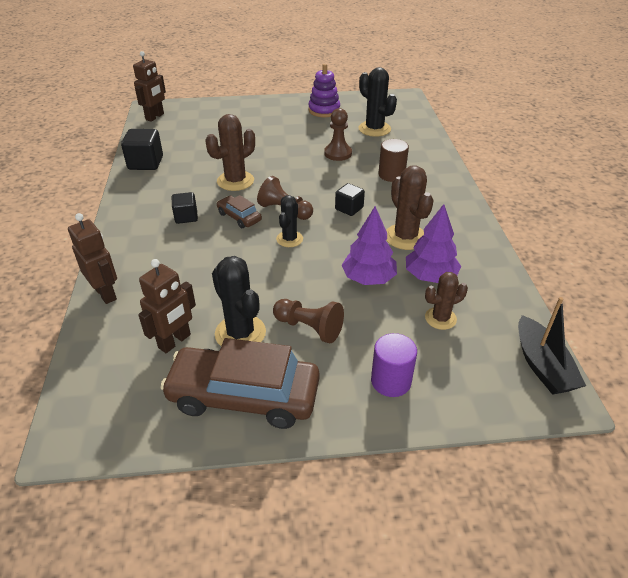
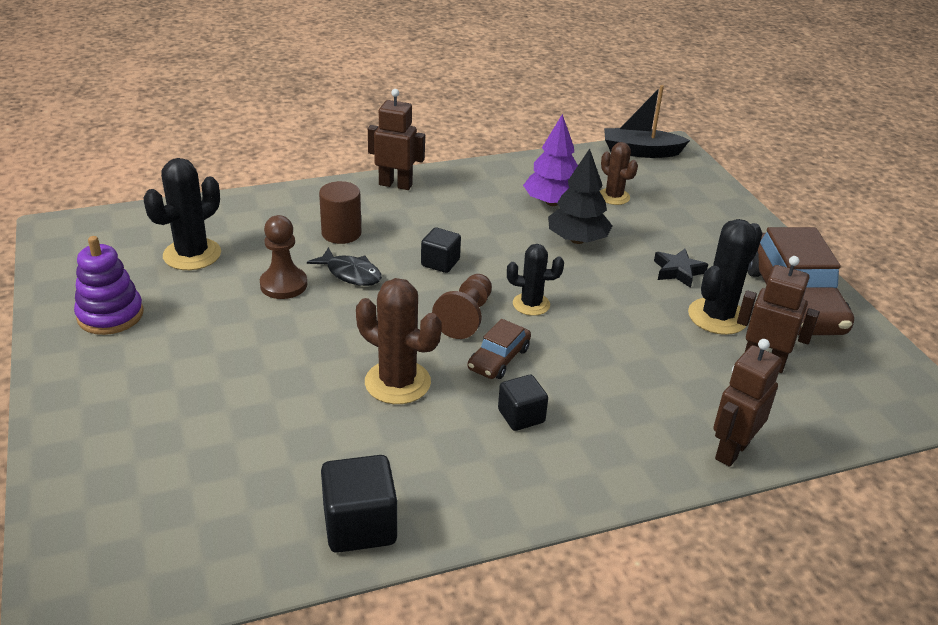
camera: 105 degrees left, 5 degrees down
(155, 117) = (127, 582): brown robot -> brown robot (395, 184)
(309, 328) = (678, 271): brown pawn -> black star
(344, 175) = (351, 274): none -> black fish
(368, 278) = (577, 240): purple tree -> black tree
(391, 381) = (711, 221): purple cylinder -> none
(405, 237) = (487, 219): brown cactus -> none
(542, 365) = (640, 152): black boat -> black boat turned 150 degrees counterclockwise

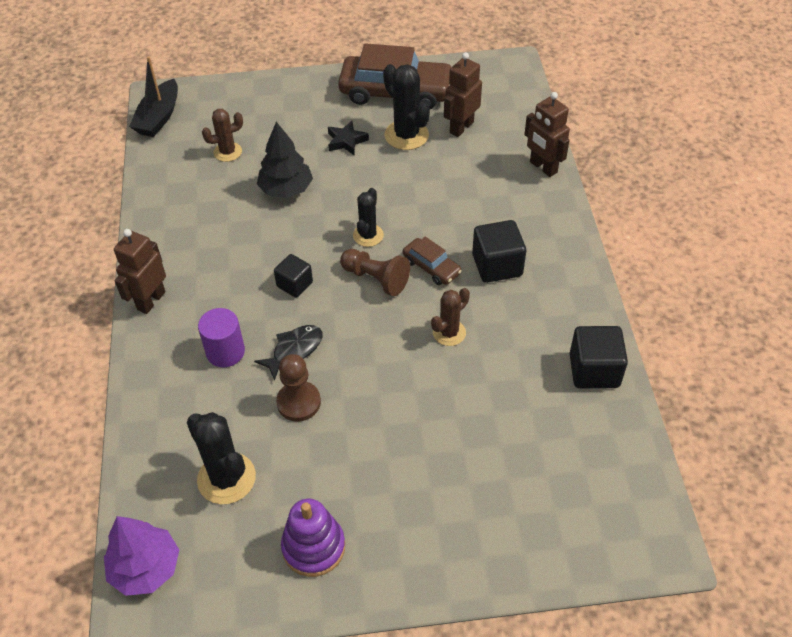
camera: 75 degrees left, 15 degrees up
(341, 233) = (225, 352): brown cylinder -> purple cylinder
(397, 382) = (449, 333): brown cactus -> brown cactus, size x0.64
(521, 416) = (497, 265): black cube -> black cube, size x1.56
(552, 202) = (223, 193): purple tree -> purple tree (146, 568)

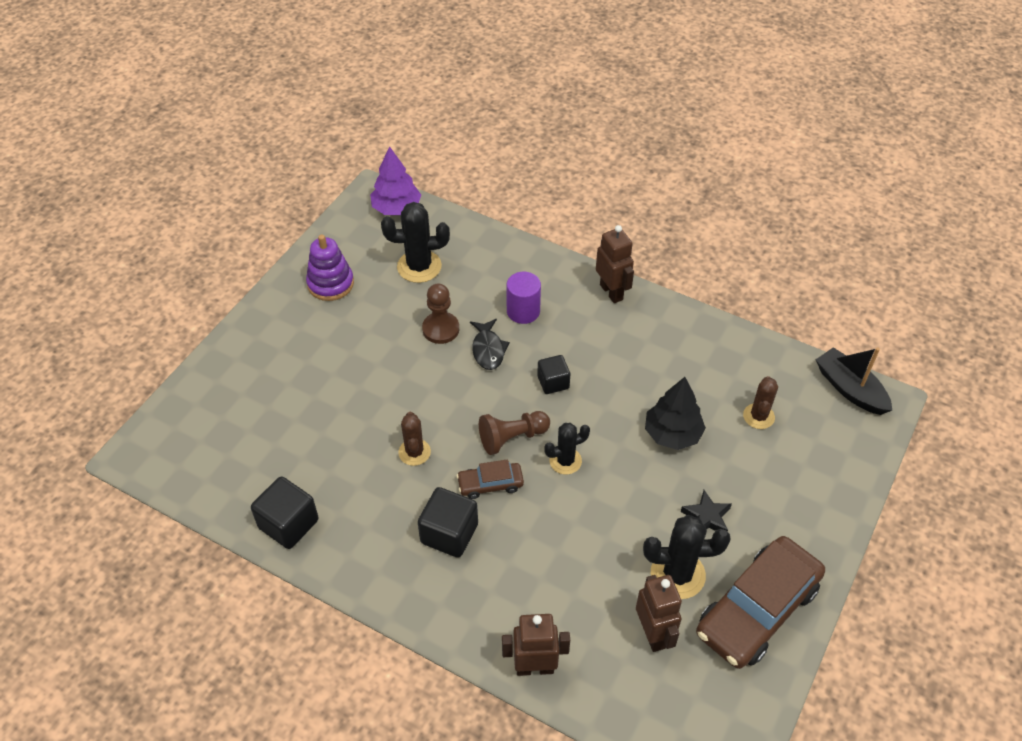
camera: 125 degrees right, 0 degrees up
(368, 235) = (565, 461): black cactus -> black cactus turned 75 degrees counterclockwise

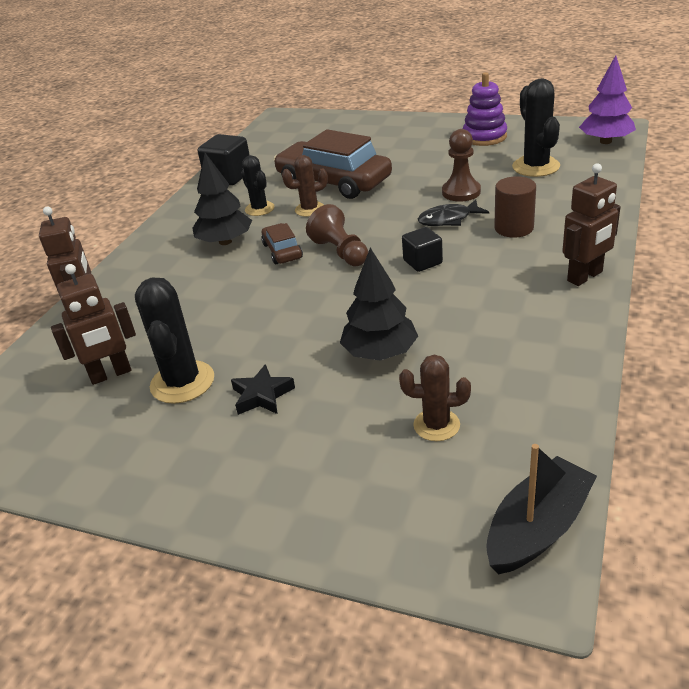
camera: 85 degrees right, 15 degrees down
(449, 533) = (225, 242): black cube -> black tree
(523, 311) = (514, 228): purple cylinder -> brown cylinder
(565, 461) = (320, 286): black cactus -> black cactus (259, 209)
(757, 610) = (133, 452): brown car -> brown car (334, 181)

